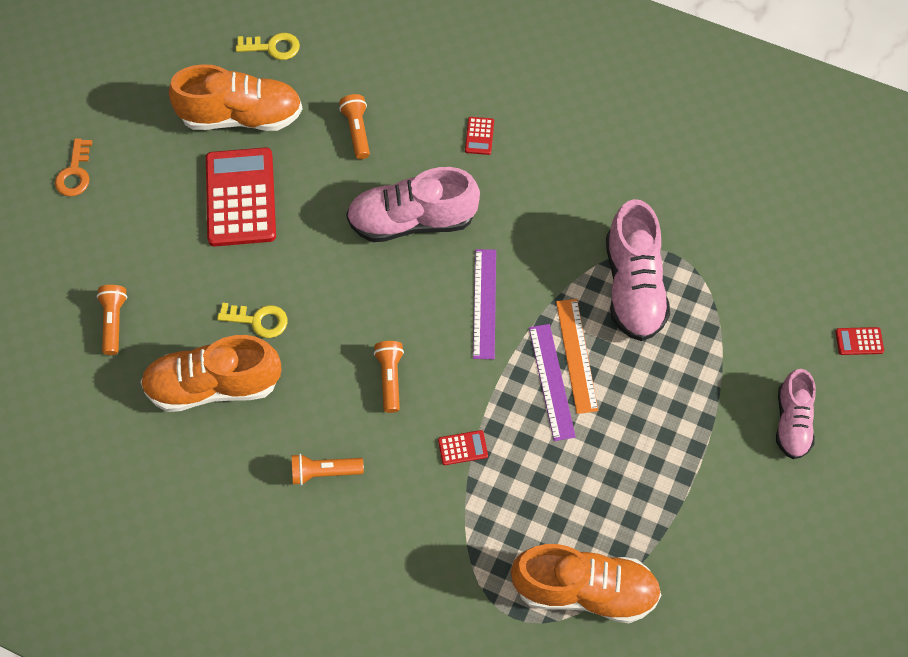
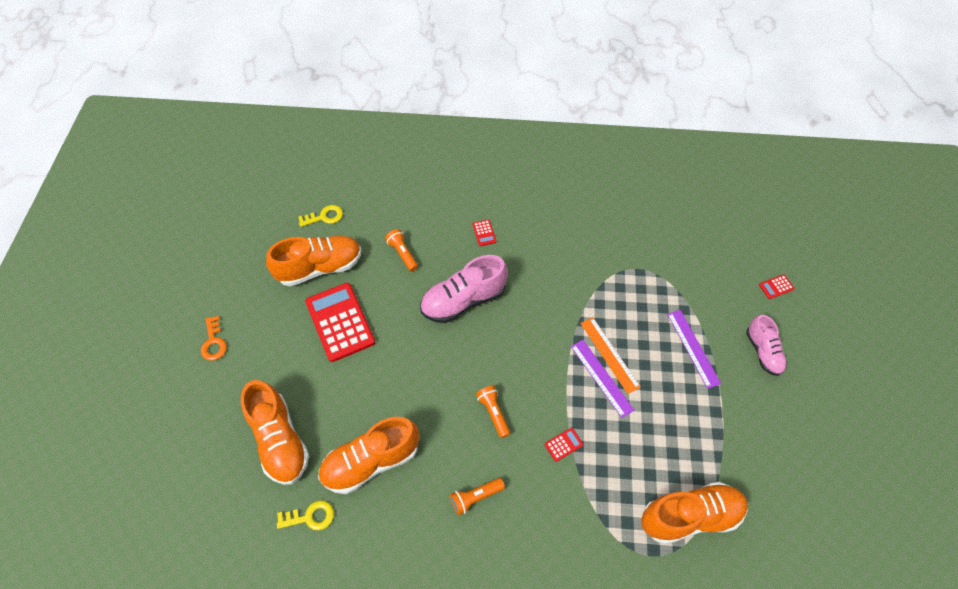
camera: 20 degrees left, 5 degrees down
(114, 322) = (280, 440): orange flashlight -> orange shoe
(258, 320) = (385, 403): yellow key -> yellow key (310, 517)
(484, 303) = (534, 340): purple ruler -> purple ruler (693, 348)
(633, 286) = (624, 297): pink shoe -> none

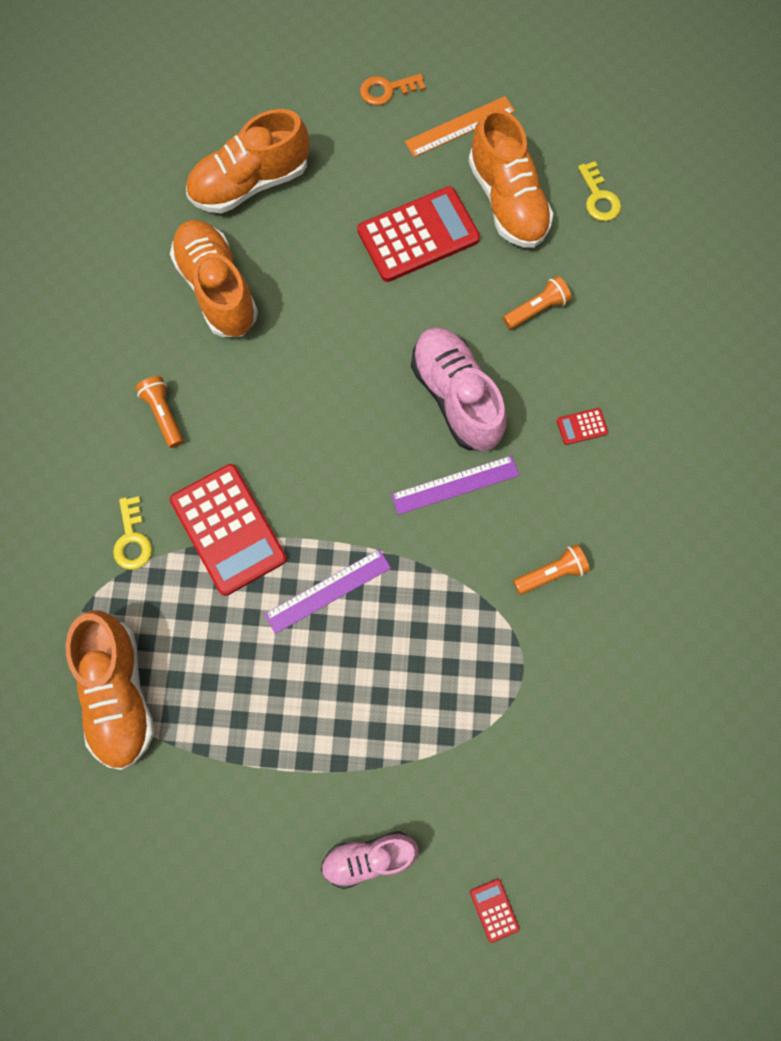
camera: 90 degrees right, 15 degrees up
(310, 517) = (153, 228): yellow key -> yellow key (132, 539)
(493, 413) = (277, 437): orange flashlight -> orange flashlight (551, 573)
(563, 444) = (228, 529): red calculator -> red calculator, size x2.48
(609, 354) = (366, 606): orange ruler -> orange ruler (460, 127)
(693, 348) = (376, 740): purple ruler -> purple ruler (455, 484)

